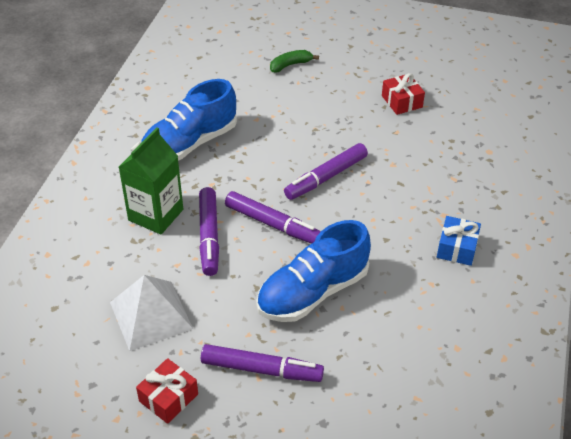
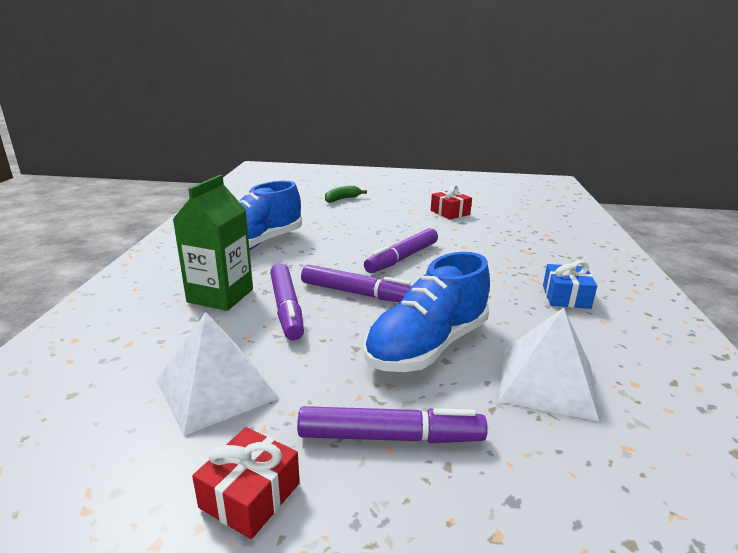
camera: 10 degrees left, 20 degrees down
(390, 338) = (547, 382): none -> white pyramid

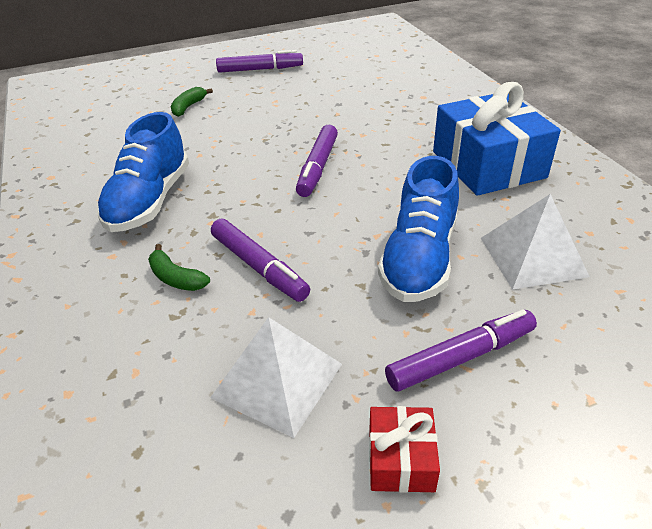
camera: 25 degrees left, 15 degrees up
(220, 296) = (176, 278): green carton -> green banana
(358, 293) = (312, 224): purple marker -> purple marker (260, 69)
(450, 212) = (316, 94): red gift -> none
(566, 297) = (488, 164): blue gift -> blue gift, size x2.16

